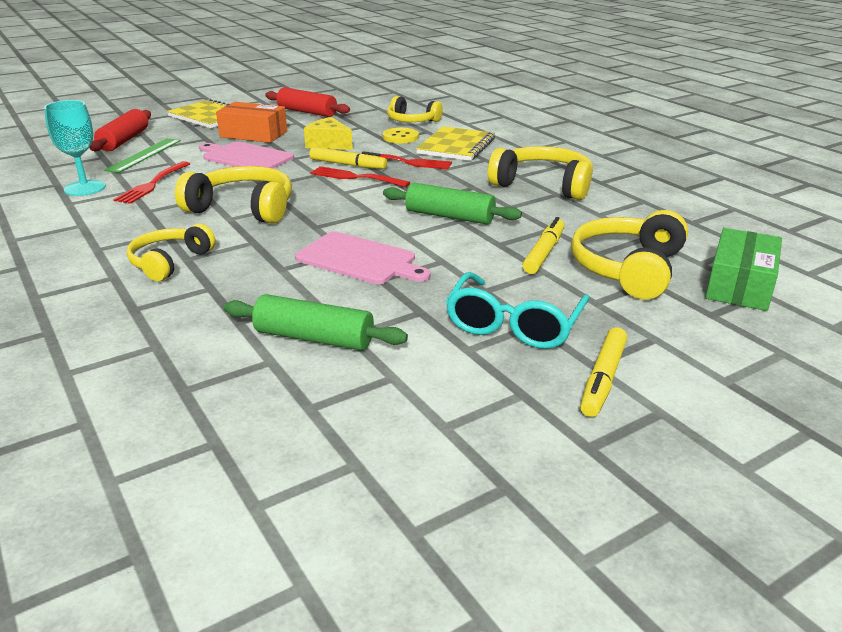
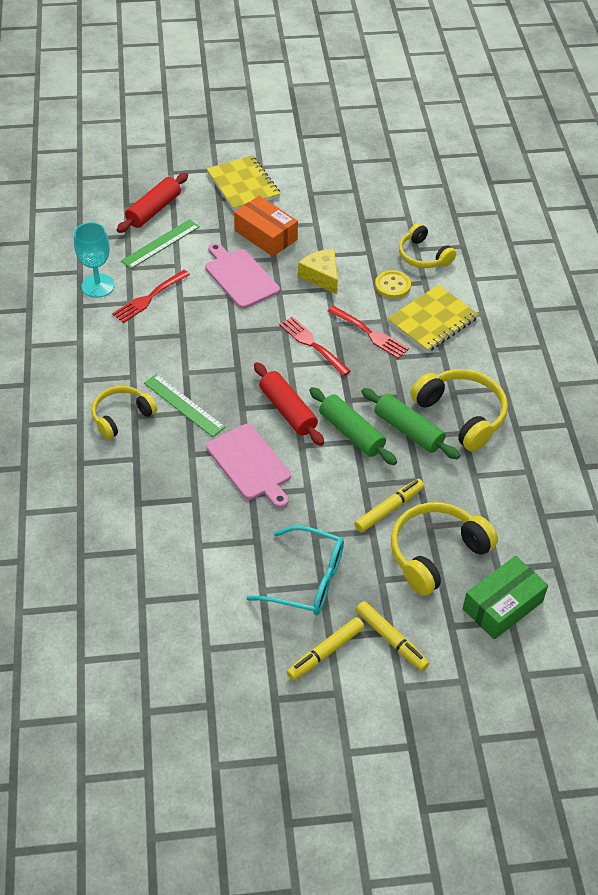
camera: 25 degrees right, 20 degrees up
(243, 208) = (201, 361): yellow headphones -> none
(244, 238) = (184, 405): none -> green ruler
(307, 112) = (335, 204): red rolling pin -> red rolling pin (288, 410)
(314, 338) = (175, 539): green rolling pin -> green rolling pin (408, 430)
(348, 165) = (318, 320): yellow marker -> yellow marker (391, 639)
(513, 325) = (307, 580): turquoise glasses -> turquoise glasses turned 120 degrees counterclockwise

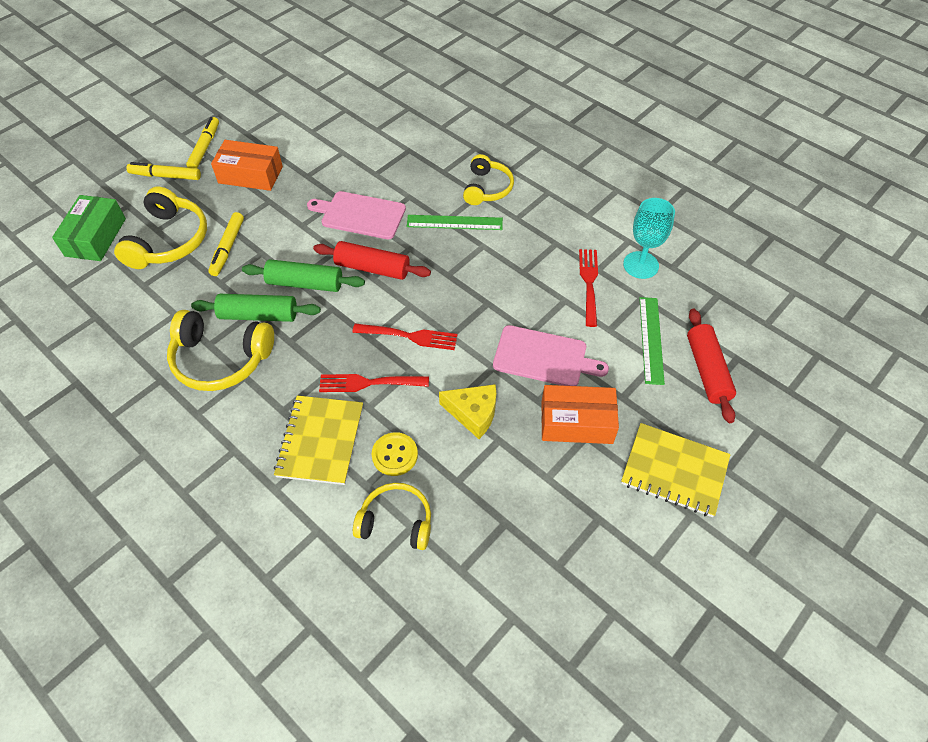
camera: 140 degrees right, 5 degrees up
(307, 580) = (250, 175): turquoise glasses -> orange box

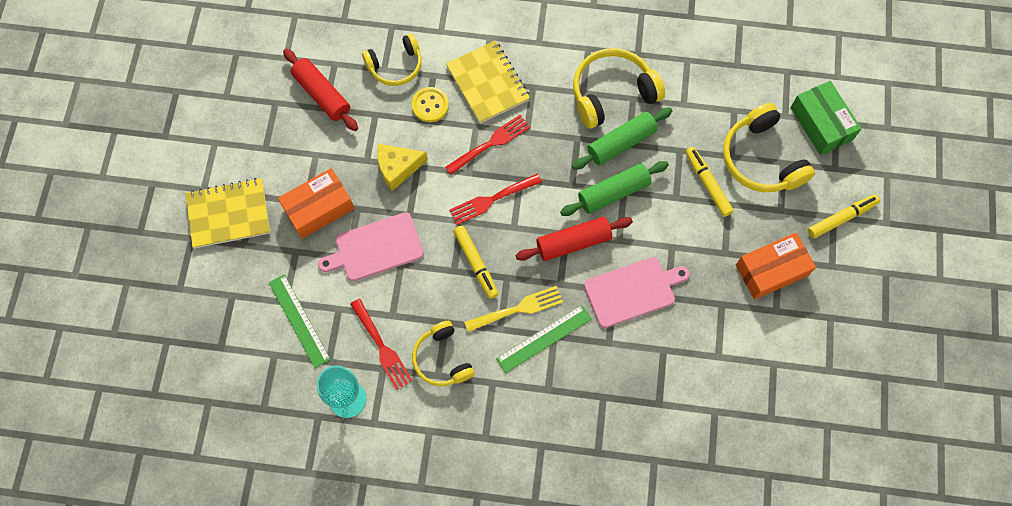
camera: 145 degrees right, 15 degrees up
(205, 147) = (846, 273): yellow marker -> yellow marker (476, 263)
(458, 250) = (517, 309): none -> yellow fork
(487, 188) = (546, 402): yellow headphones -> yellow headphones (442, 359)
(707, 370) = (240, 318): red rolling pin -> red rolling pin (322, 94)

